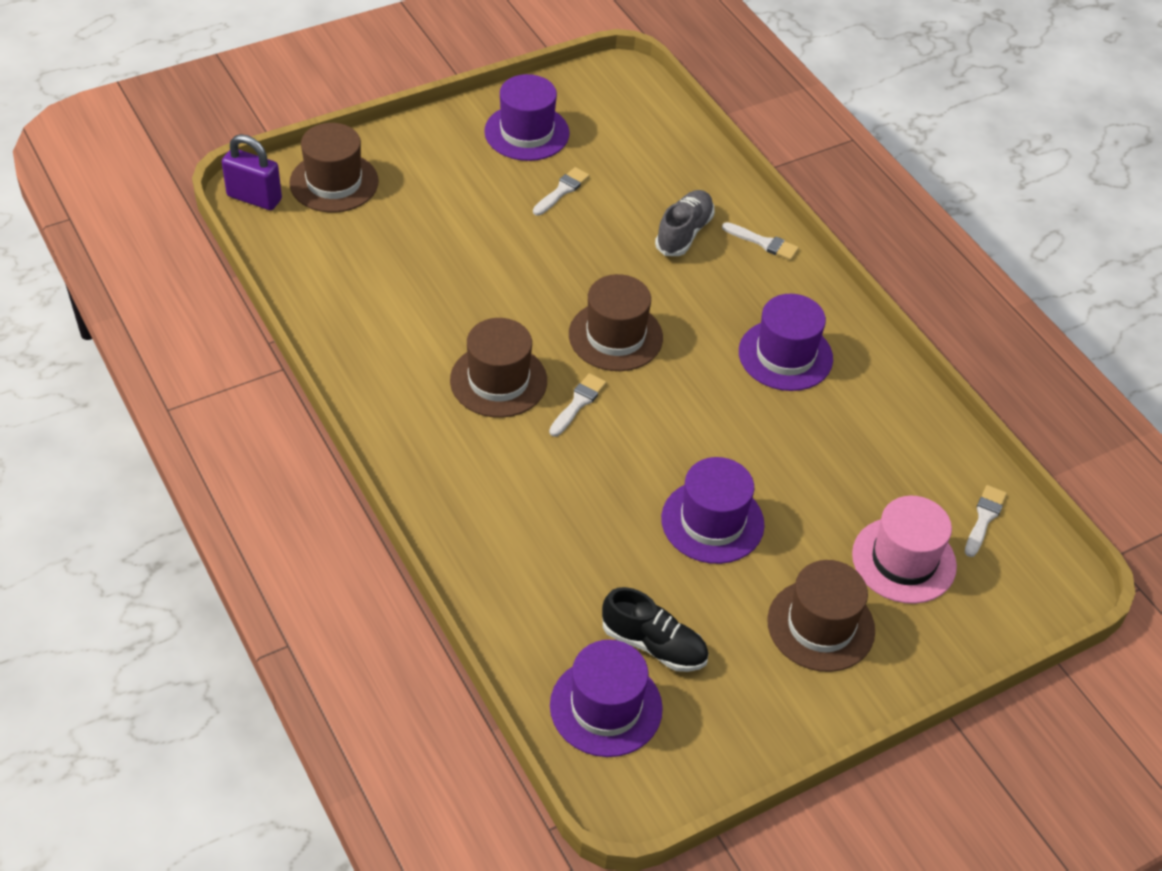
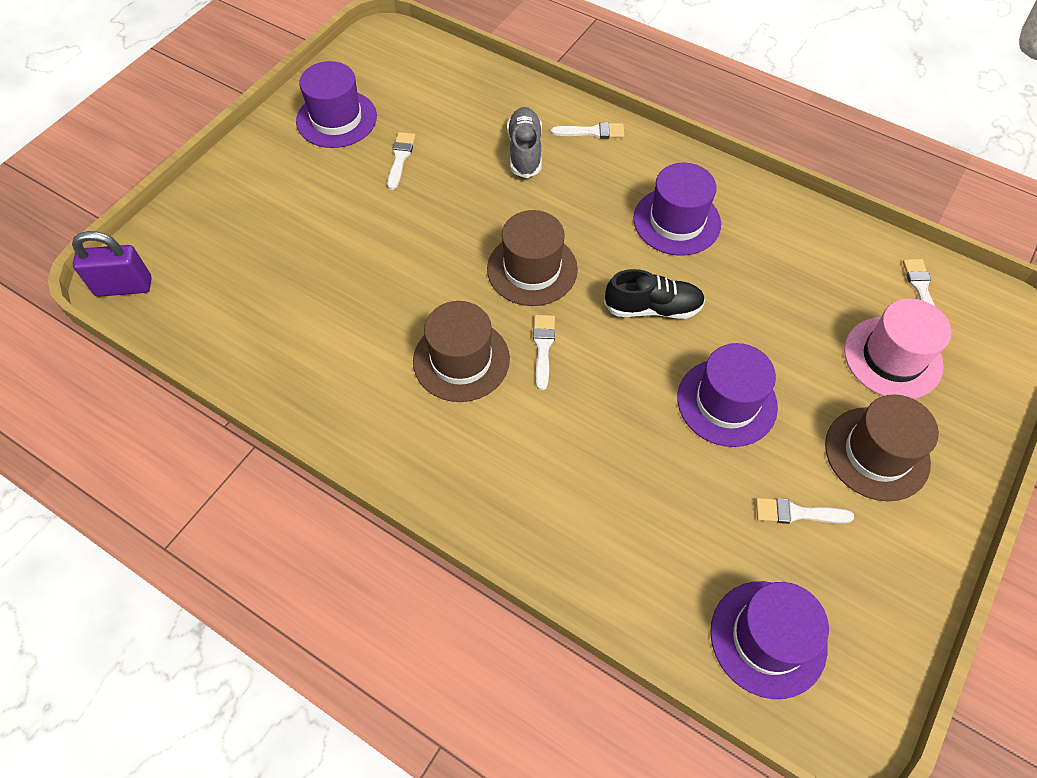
camera: 25 degrees left, 10 degrees up
(334, 182) = (192, 238): brown hat -> none
(654, 645) = (763, 550): black shoe -> black shoe (652, 308)
(707, 633) = (797, 513): none -> white brush

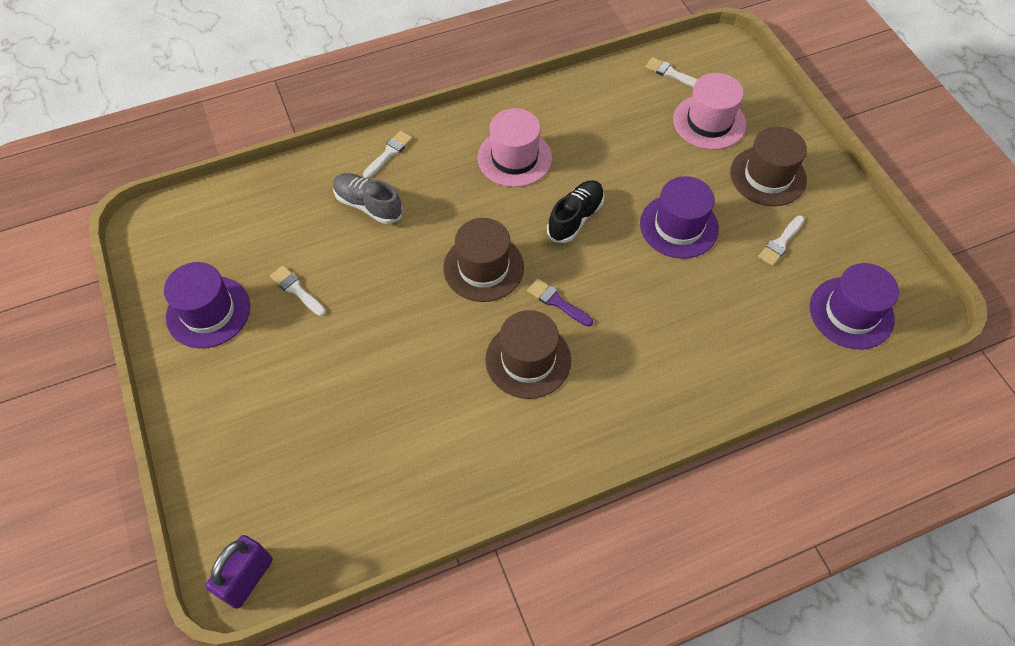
camera: 55 degrees left, 0 degrees up
(543, 347) = (557, 302): white brush -> purple brush
(676, 221) = (514, 158): purple hat -> pink hat

